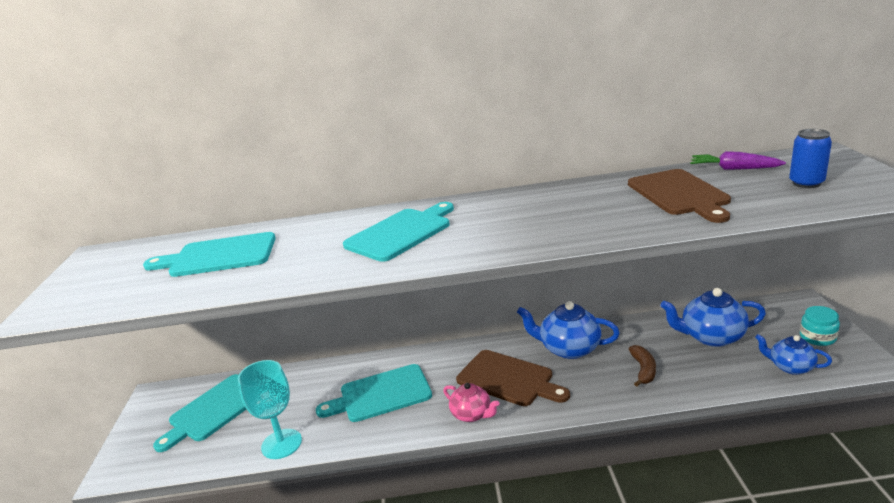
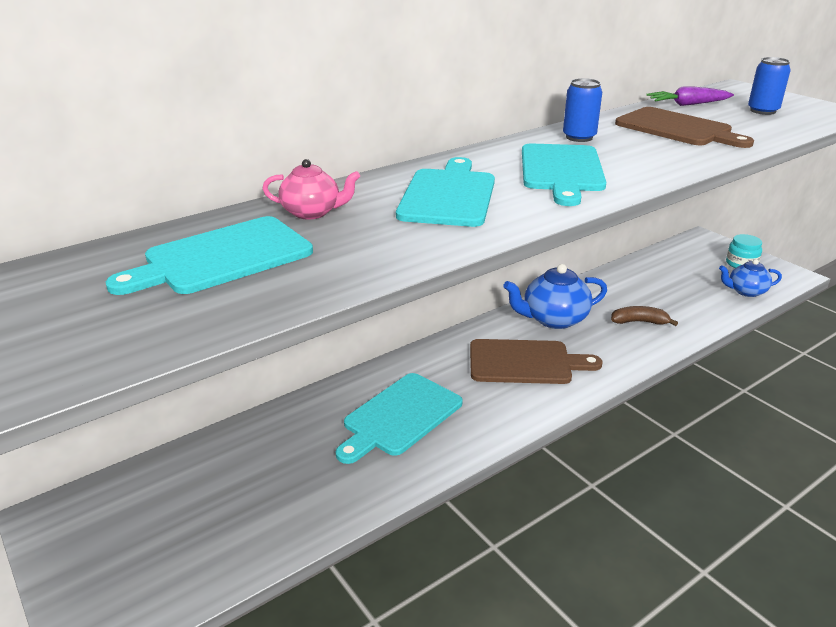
camera: 35 degrees left, 5 degrees up
(215, 410) = (181, 503): turquoise cutting board -> turquoise cutting board (562, 171)
(281, 444) = (330, 509): turquoise goblet -> none
(472, 414) = (524, 406): pink teapot -> pink teapot (312, 212)
(575, 194) = (579, 137): none -> blue can
(643, 370) = (639, 322): brown banana -> brown banana turned 60 degrees counterclockwise
(711, 337) = (664, 280): blue teapot -> none

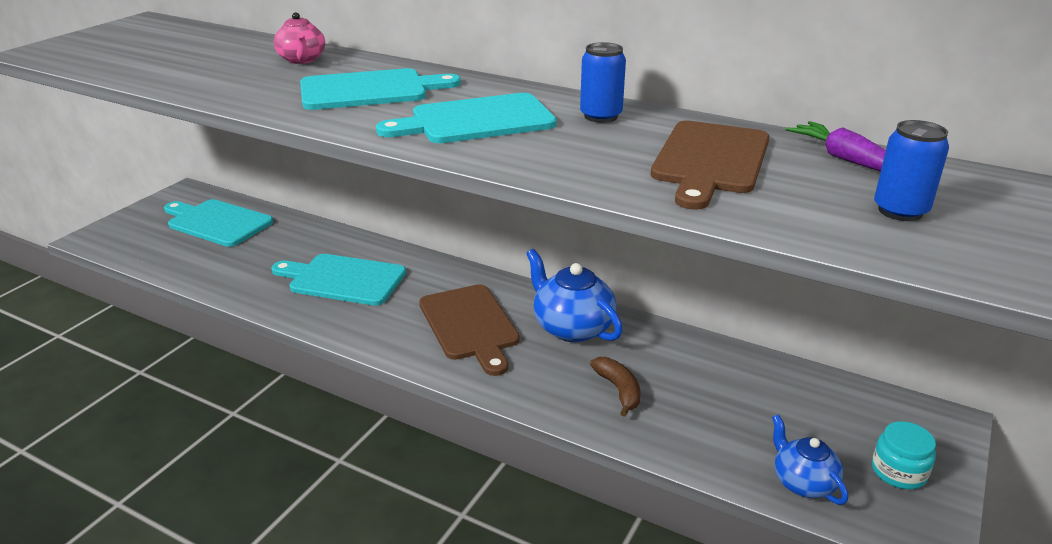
camera: 65 degrees right, 0 degrees up
(222, 257) = (209, 54): turquoise cutting board -> turquoise cutting board (217, 222)

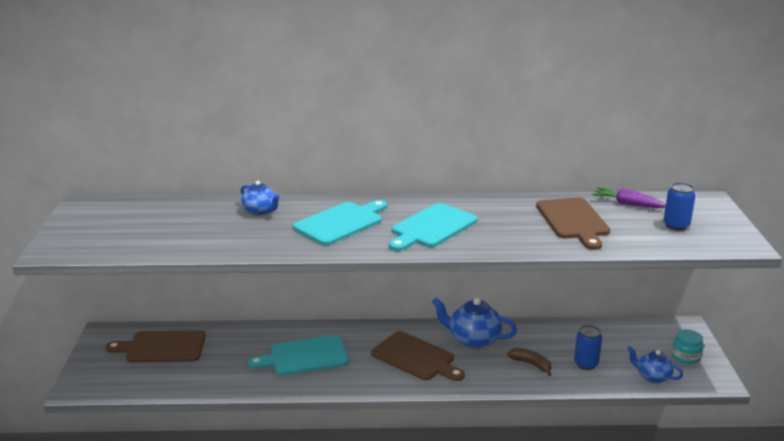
camera: 30 degrees left, 5 degrees down
(217, 222) = (162, 347): turquoise cutting board -> brown cutting board
(302, 60) = (260, 211): pink teapot -> blue teapot
(600, 116) = (490, 208): blue can -> blue can (586, 364)

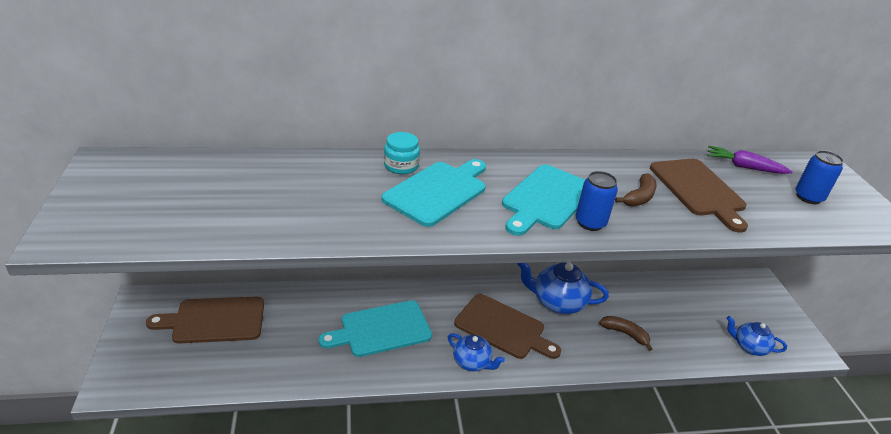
camera: 10 degrees left, 10 degrees up
(260, 211) = (335, 173): blue teapot -> blue teapot (472, 362)
(515, 226) = (639, 197): none -> brown banana
(586, 364) = (679, 332): blue can -> blue can (590, 223)
(686, 356) = (772, 319): turquoise jar -> turquoise jar (401, 166)

